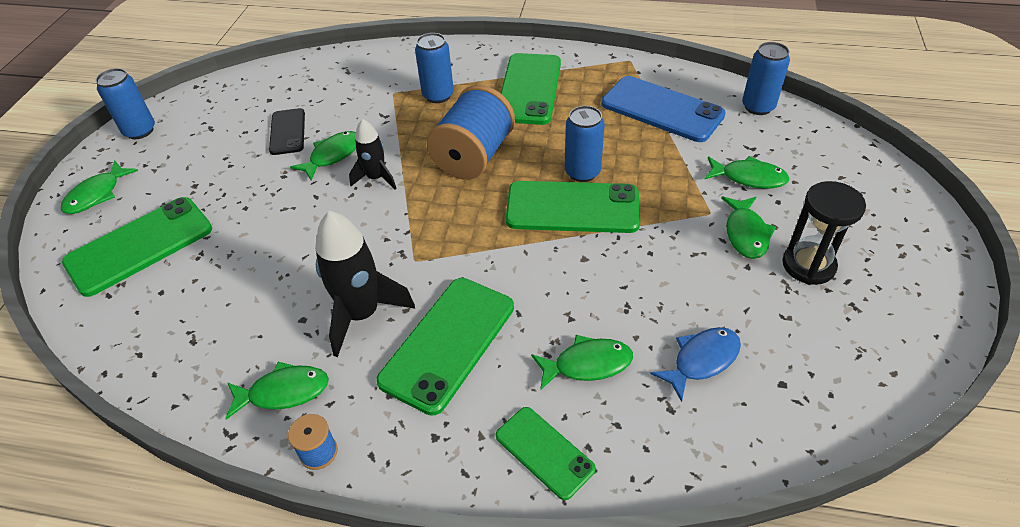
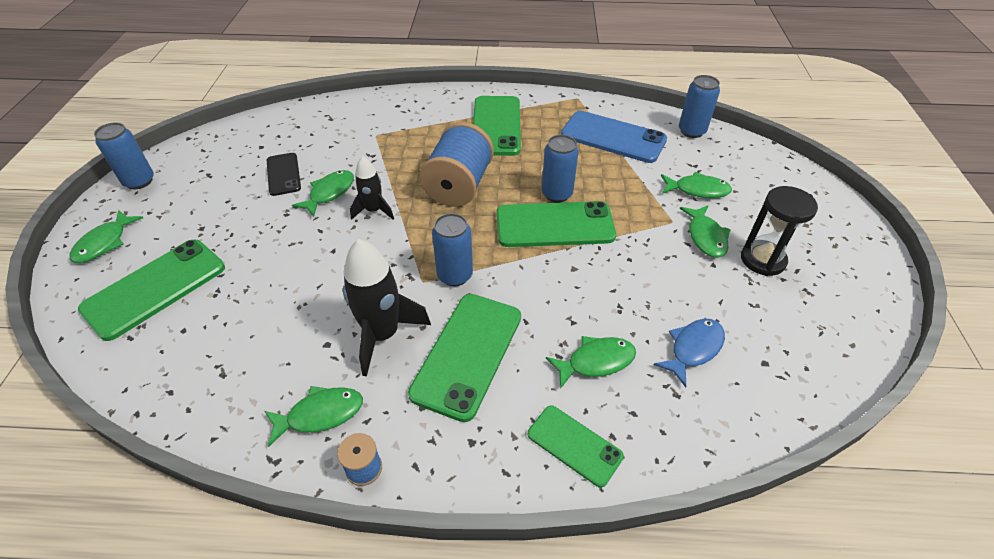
camera: 10 degrees left, 0 degrees up
(438, 95) = (417, 135): blue can -> blue can (455, 275)

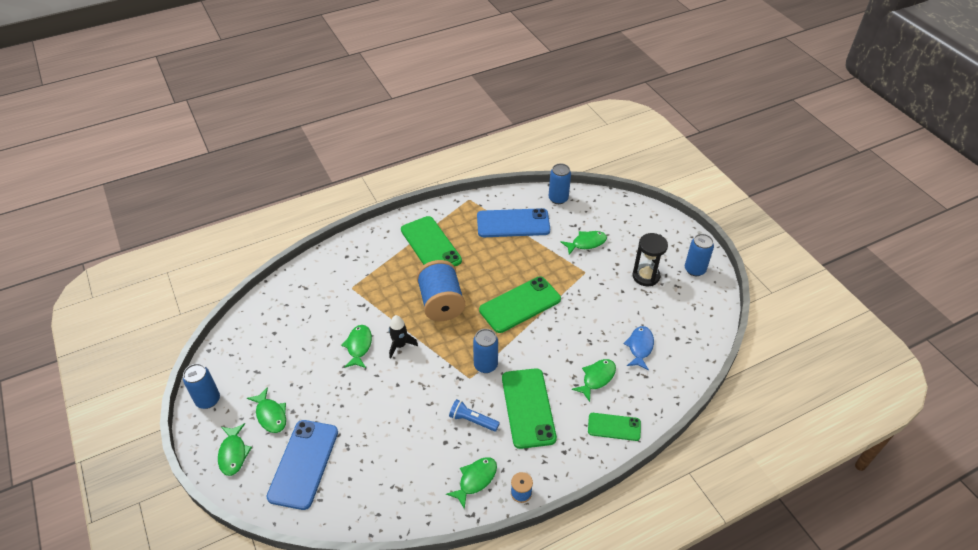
camera: 30 degrees left, 0 degrees up
(155, 288) = (303, 464): green phone -> blue phone
(283, 174) = (313, 347): black phone -> none
(382, 334) = (472, 420): black rocket -> blue flashlight
(557, 194) = (506, 282): blue can -> blue can (694, 269)
(705, 237) = (608, 274): green fish -> green fish (270, 415)

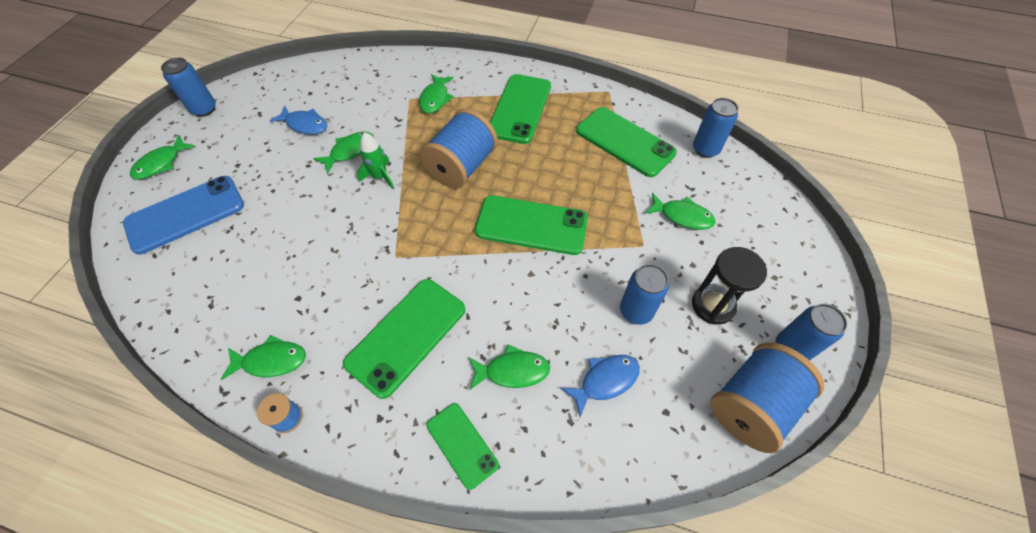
camera: 45 degrees right, 10 degrees up
(270, 415) = (221, 155): green fish -> green fish (435, 99)
(302, 354) = (305, 125): none -> blue fish
(400, 345) = (380, 177): black rocket -> green rocket
(472, 420) = (344, 300): blue flashlight -> none
(485, 365) = (424, 257): blue can -> blue can (636, 311)
(513, 223) = (625, 142): blue phone -> green phone
(704, 306) = (751, 405): none -> blue spool

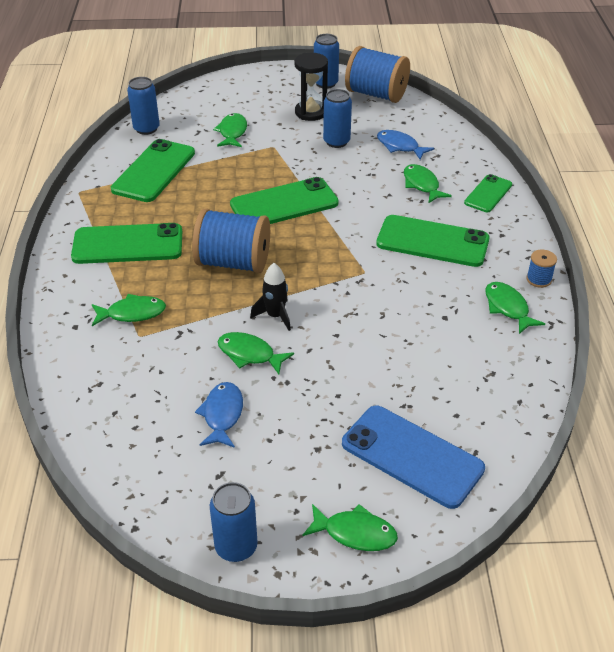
camera: 110 degrees left, 15 degrees down
(380, 177) = (275, 316): green rocket -> black rocket
(531, 225) = (284, 204): green phone -> green phone turned 75 degrees clockwise

